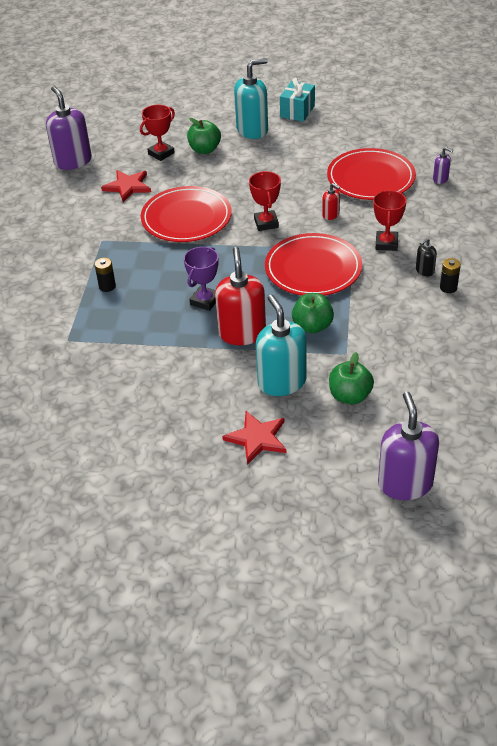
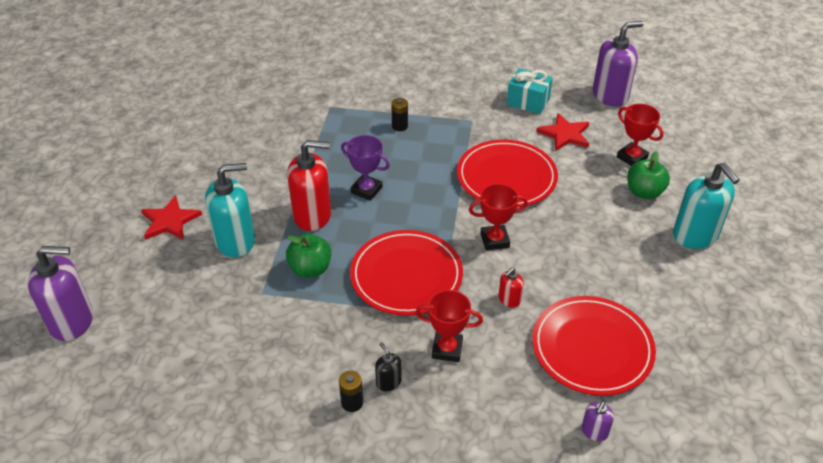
camera: 90 degrees right, 0 degrees up
(297, 111) = (752, 282): turquoise gift -> turquoise gift (528, 102)
(350, 396) = (200, 290): green apple -> none

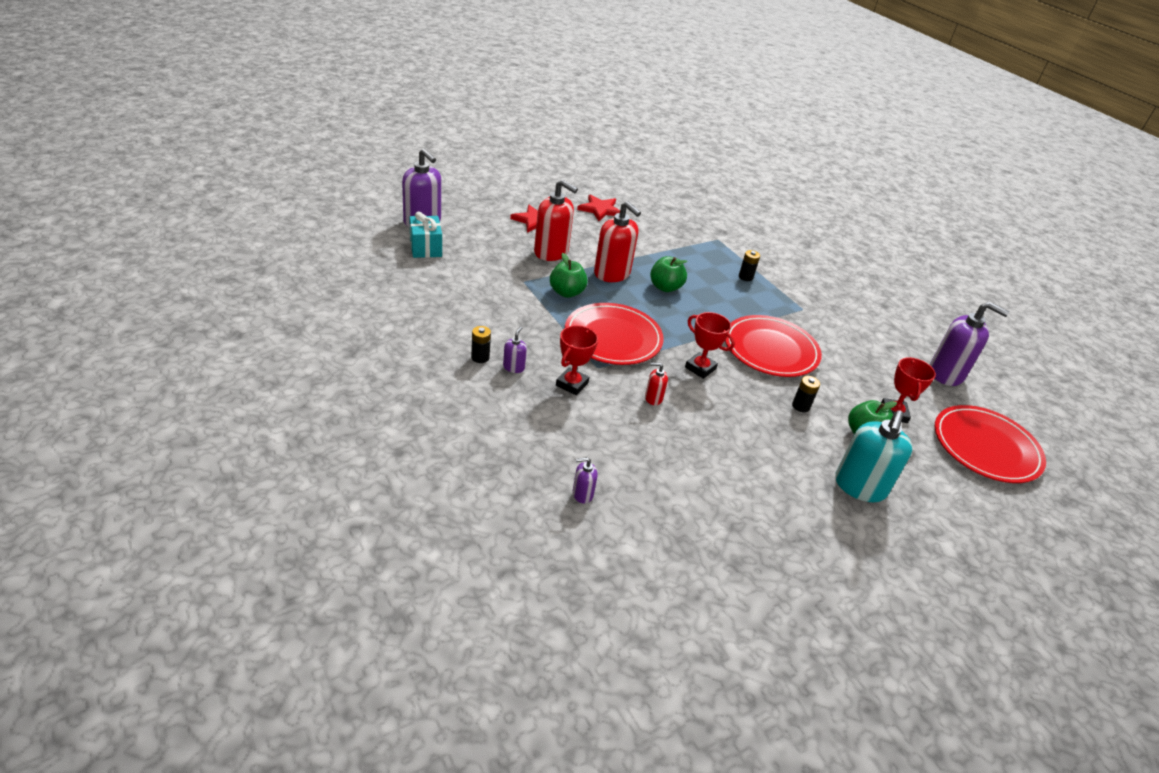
camera: 45 degrees right, 5 degrees down
(235, 241) = (551, 252): turquoise soap dispenser -> red soap dispenser
(366, 190) = (665, 287): purple trophy -> green apple
(388, 382) = (514, 367): black soap dispenser -> purple soap dispenser
(447, 349) = (572, 384): red trophy -> red trophy turned 60 degrees clockwise
(528, 102) = (866, 330): turquoise gift -> turquoise gift (425, 248)
(565, 134) = (861, 364): red star -> red star (600, 209)
(586, 207) = (800, 406): none -> black battery
(592, 348) = (660, 463): red plate -> red plate (985, 447)

